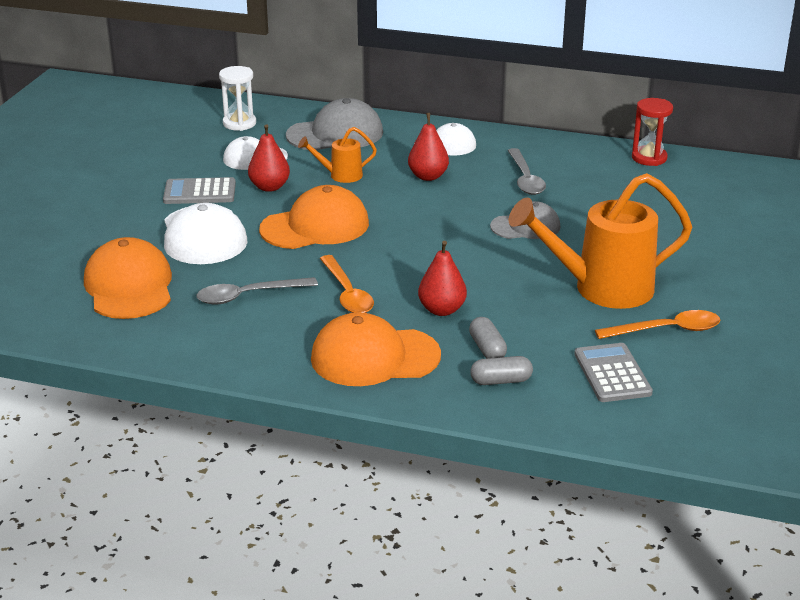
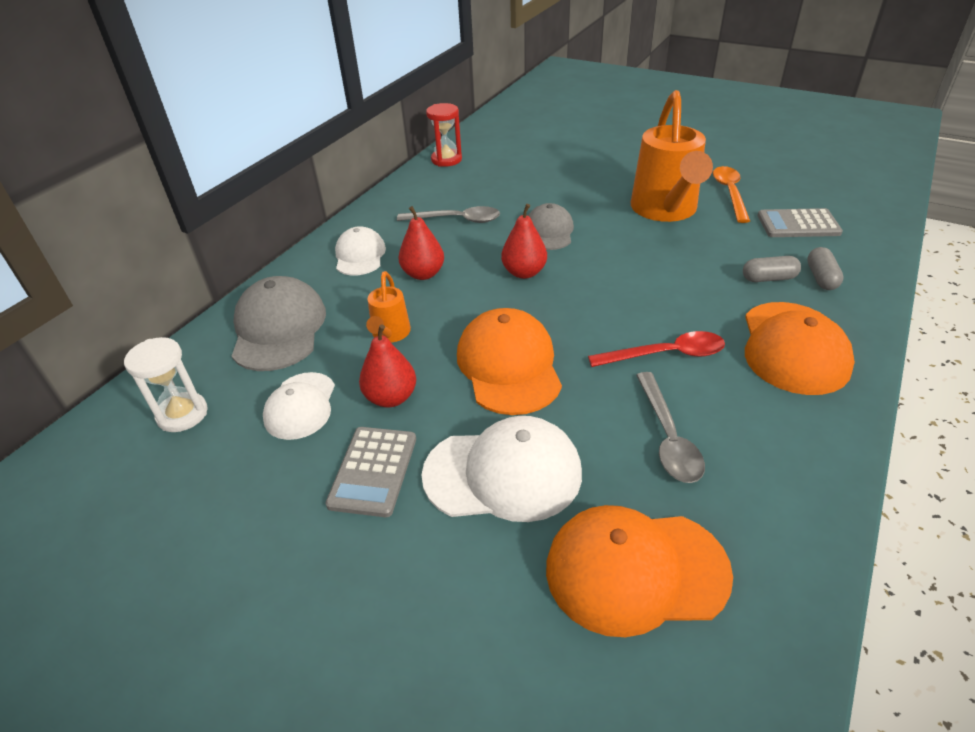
camera: 75 degrees left, 10 degrees up
(347, 293) = (666, 354): orange spoon -> red spoon
(442, 310) = (700, 296): red pear -> red pear (524, 272)

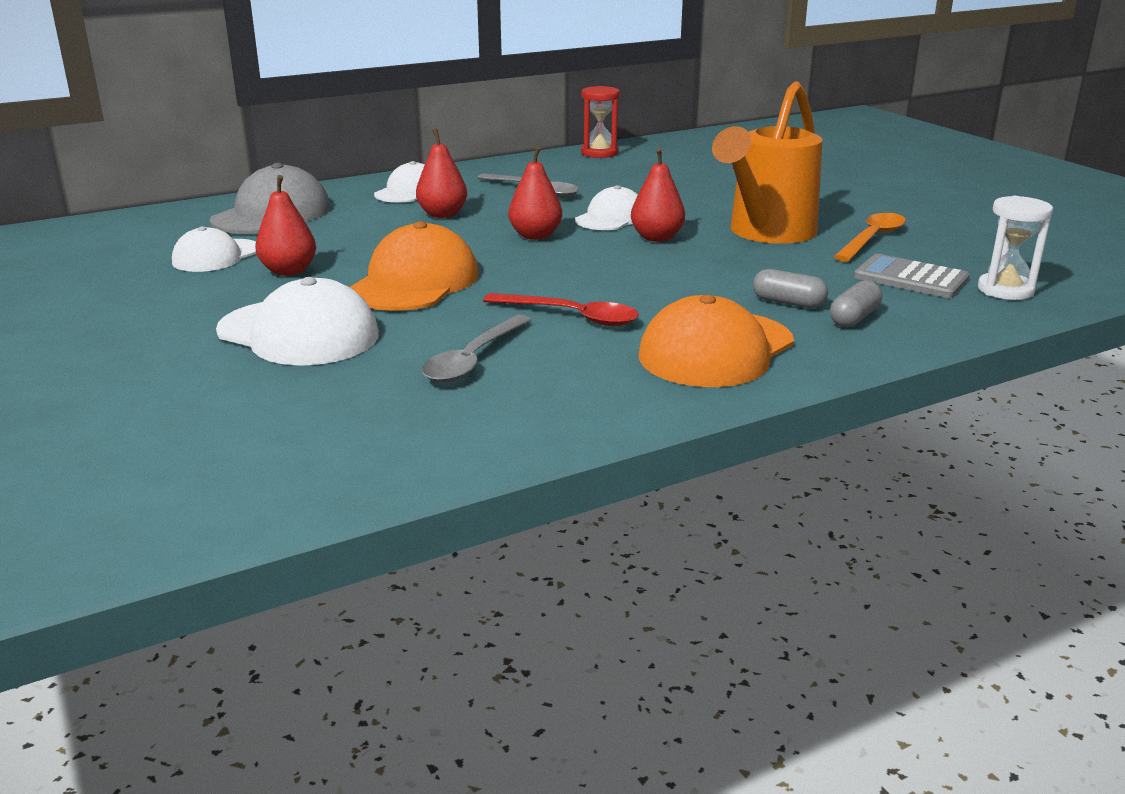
camera: 30 degrees right, 15 degrees down
(182, 414) = (132, 237): white hourglass -> white hourglass (1005, 290)
(373, 471) = (207, 301): grey calculator -> none
(390, 334) = (351, 239): orange watering can -> none
(549, 231) = (611, 218): grey cap -> white cap
(606, 242) = (656, 238): none -> red pear
(635, 570) = (303, 411): orange cap -> none

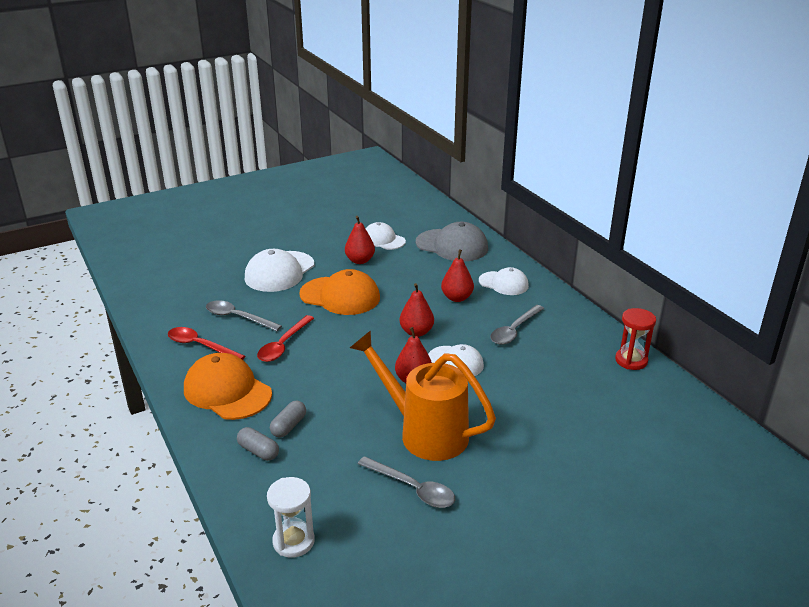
camera: 90 degrees right, 5 degrees up
(576, 385) = (200, 346): none -> red spoon
(872, 239) = (412, 488): orange spoon -> grey spoon
(910, 278) = (324, 493): grey calculator -> none

